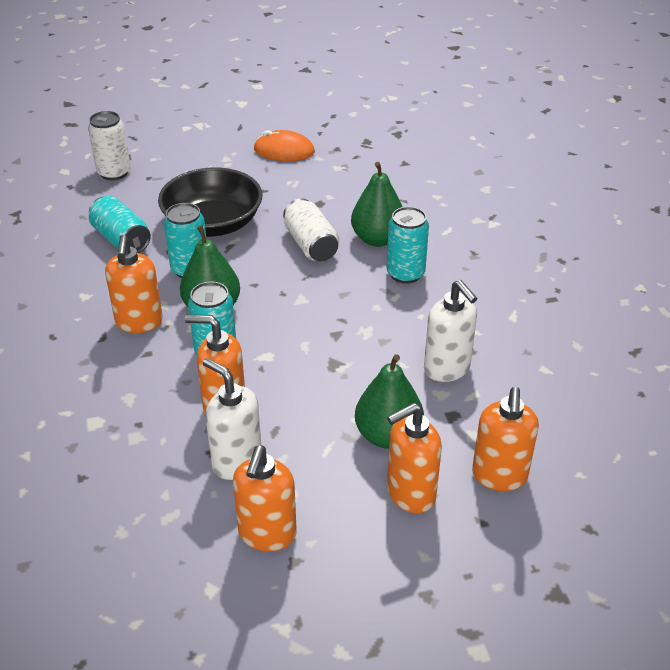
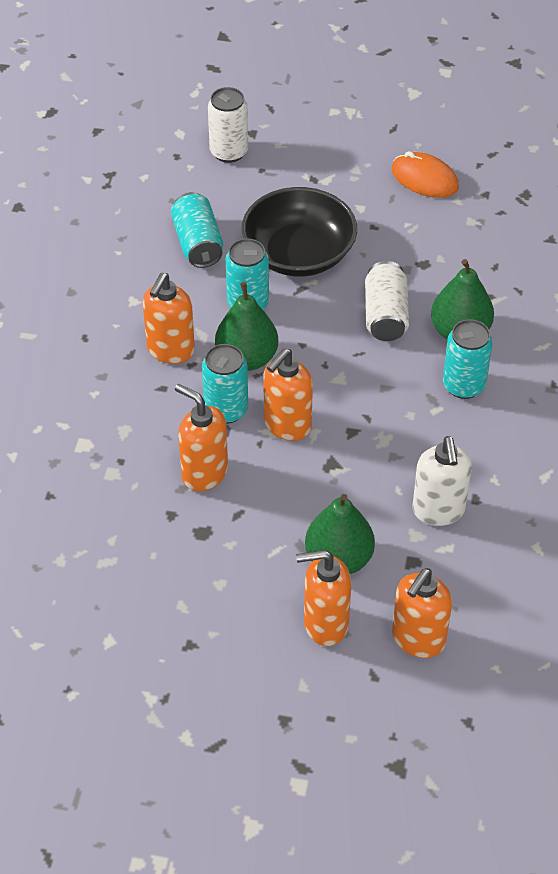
camera: 25 degrees right, 10 degrees up
(236, 462) = (188, 532): white soap dispenser -> none
(267, 534) = (179, 611): orange soap dispenser -> orange soap dispenser (287, 425)

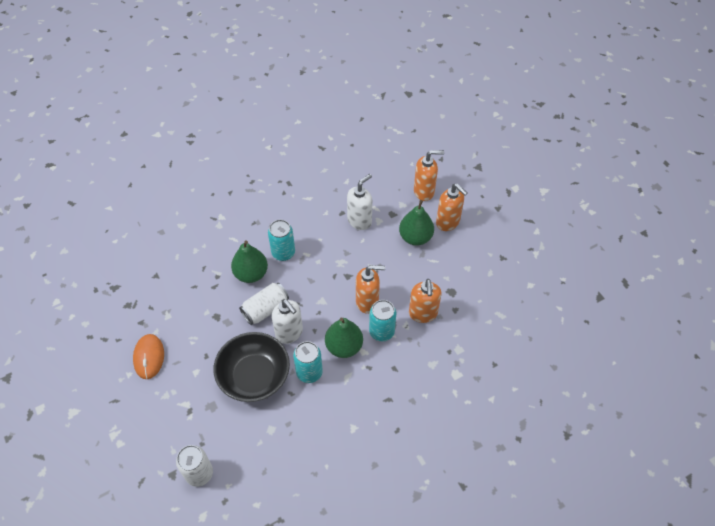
camera: 130 degrees left, 5 degrees up
(170, 350) = (369, 383): orange soap dispenser -> none
(197, 243) = (286, 430): turquoise can -> none
(324, 318) = (289, 333): none -> white soap dispenser

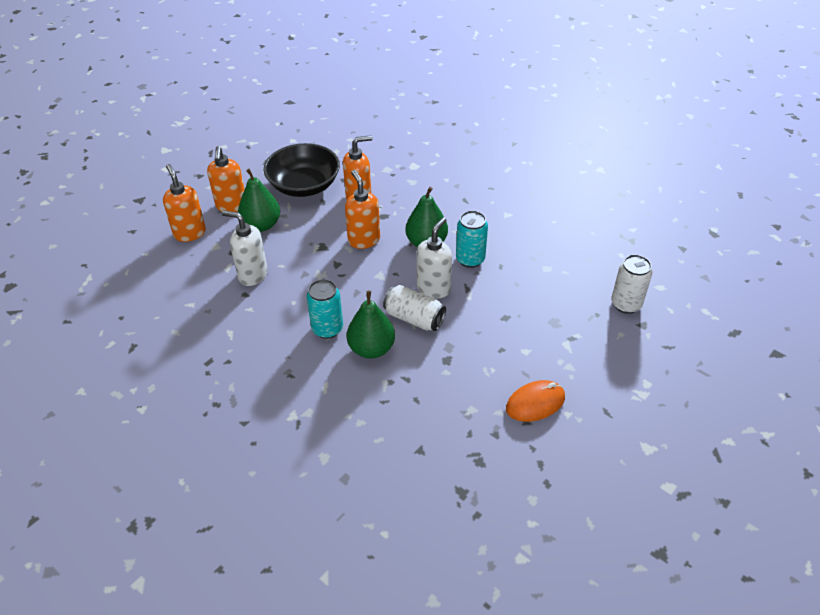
camera: 110 degrees left, 10 degrees down
(254, 376) = (499, 300): black bowl -> black bowl (304, 185)
(381, 332) = (394, 221): turquoise can -> none
(448, 222) = (231, 206): orange soap dispenser -> orange soap dispenser turned 150 degrees clockwise

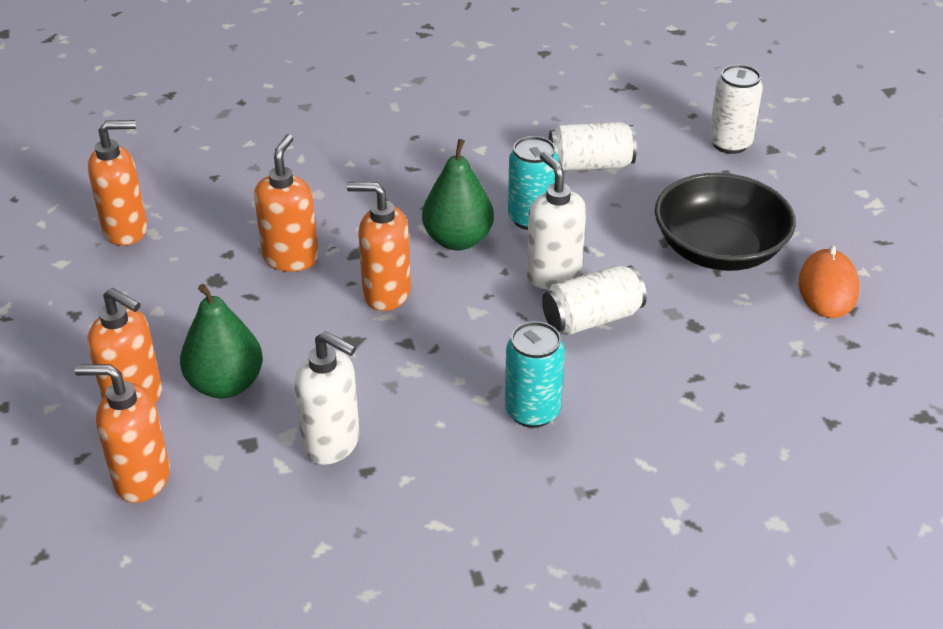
camera: 55 degrees left, 5 degrees down
(252, 275) = (332, 443): white soap dispenser -> white soap dispenser turned 120 degrees counterclockwise
(304, 185) = (189, 298): black bowl -> black bowl (719, 249)
(330, 144) = (126, 230): none -> orange soap dispenser
(371, 349) = (613, 384): green pear -> none
(540, 259) = (590, 165): none -> white can

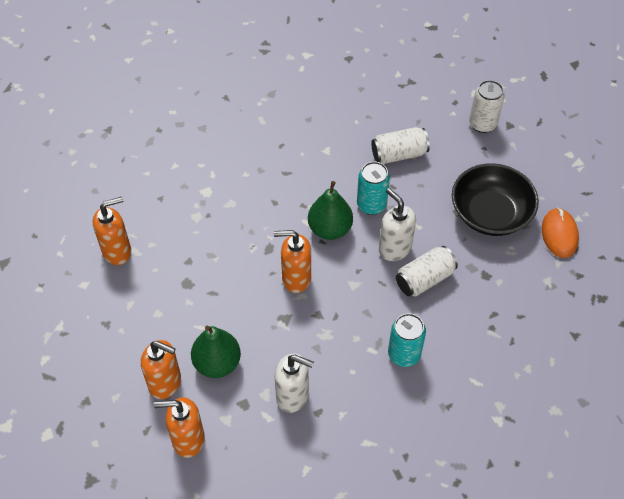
camera: 10 degrees left, 15 degrees up
(291, 258) = (229, 259): orange soap dispenser -> none

